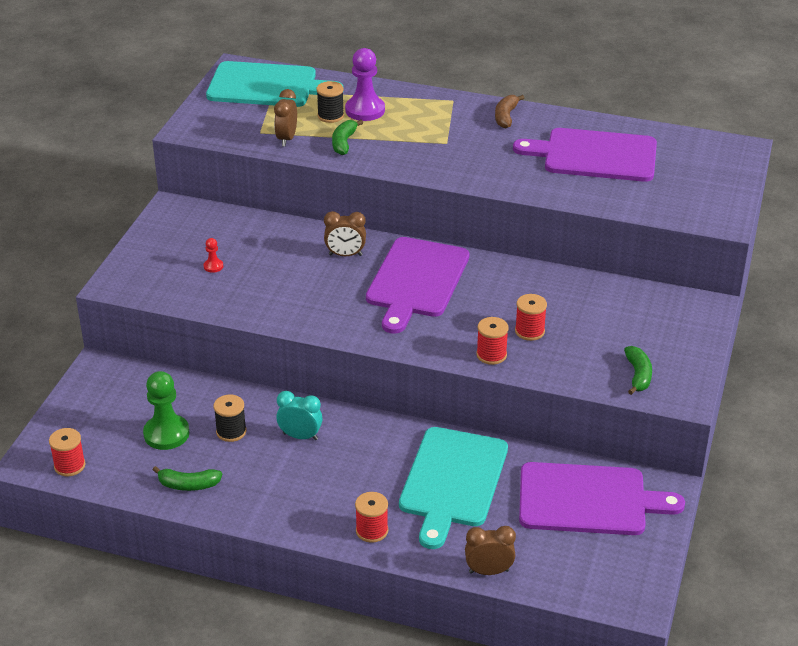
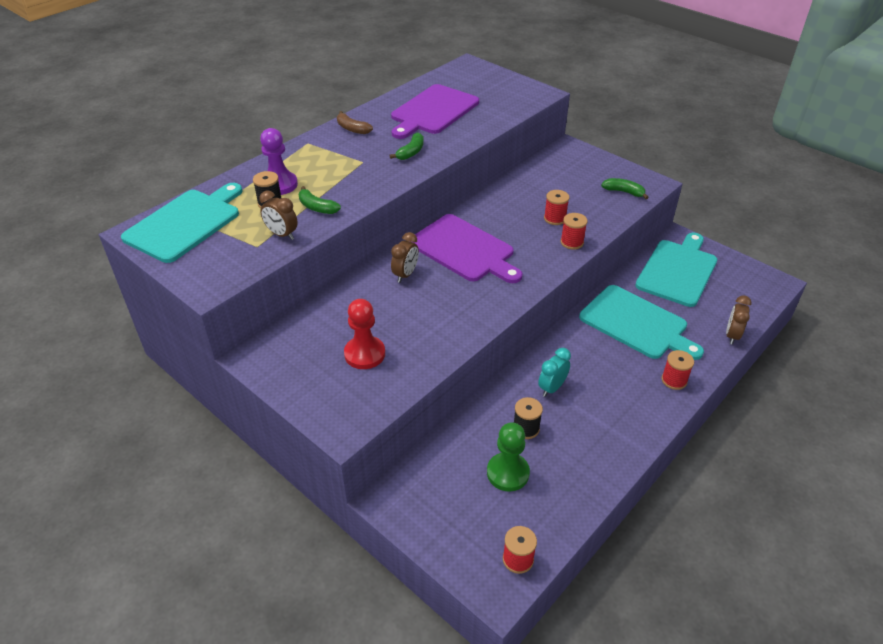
camera: 65 degrees left, 5 degrees up
(188, 485) = (581, 476): green banana -> green banana (411, 152)
(213, 266) = (364, 354): red pawn -> red pawn, size x2.16
(588, 500) = (678, 271): purple cutting board -> turquoise cutting board

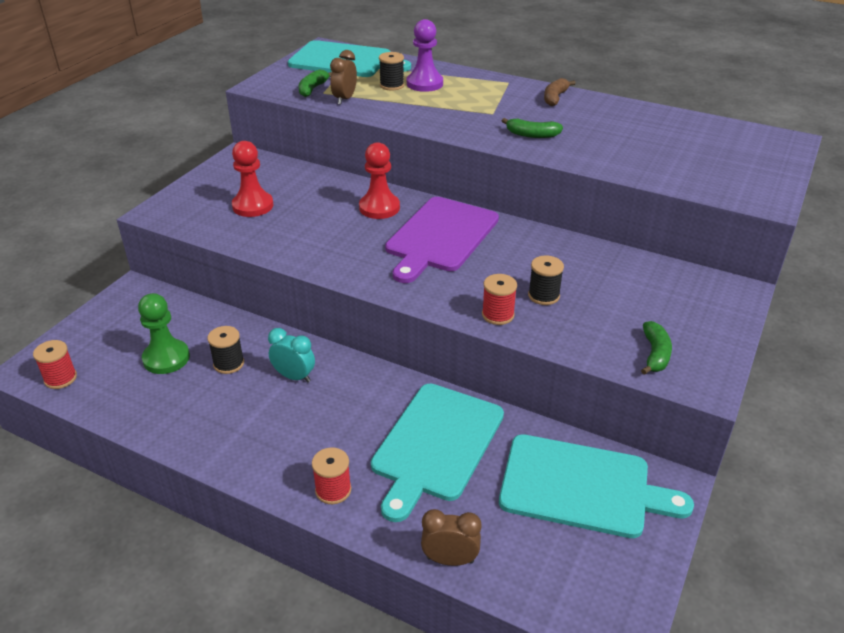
camera: 75 degrees right, 5 degrees down
(317, 207) = (396, 106): green banana -> green banana (313, 89)
(405, 274) = (379, 208): brown clock -> red pawn
(433, 111) = (636, 134): purple cutting board -> none
(555, 218) = (543, 295): red spool -> black spool

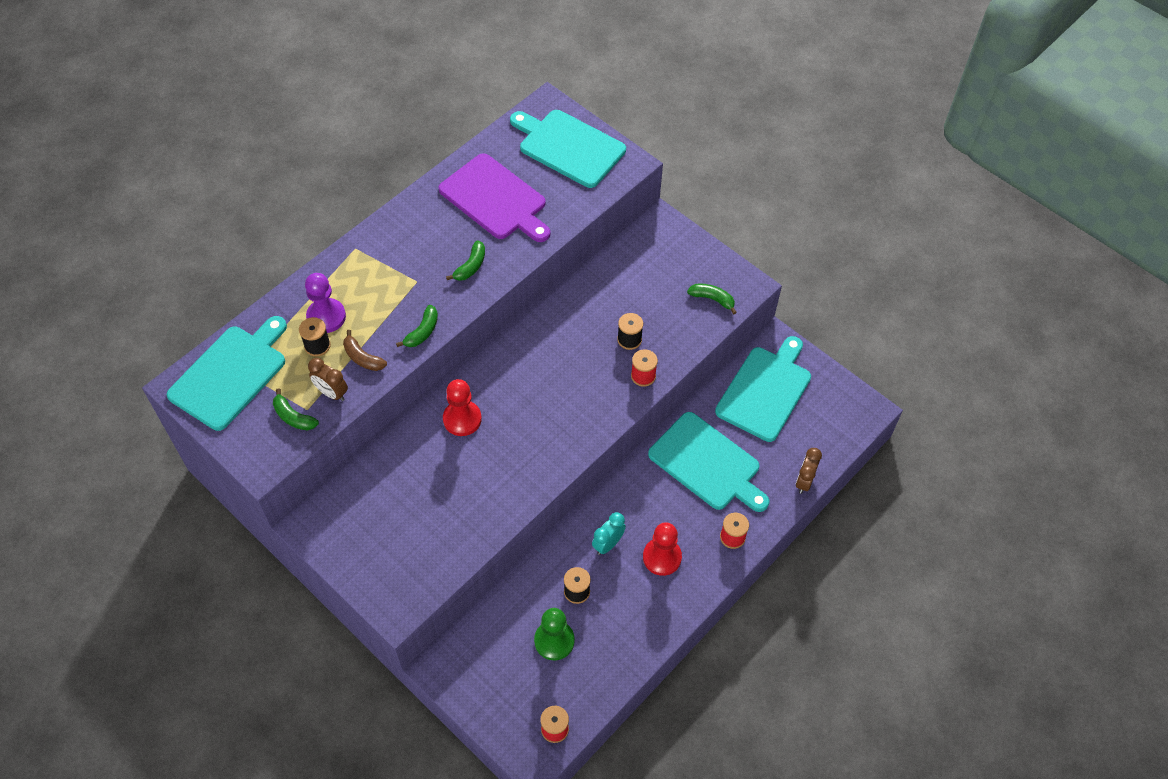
camera: 75 degrees left, 20 degrees up
(253, 206) = (418, 523): red pawn -> red pawn (662, 557)
(435, 125) = (422, 332): none -> green banana
(440, 237) = (526, 384): purple cutting board -> purple cutting board (495, 199)
(555, 98) = (405, 224): brown banana -> brown banana (362, 358)
(745, 161) = (569, 147): none -> turquoise cutting board

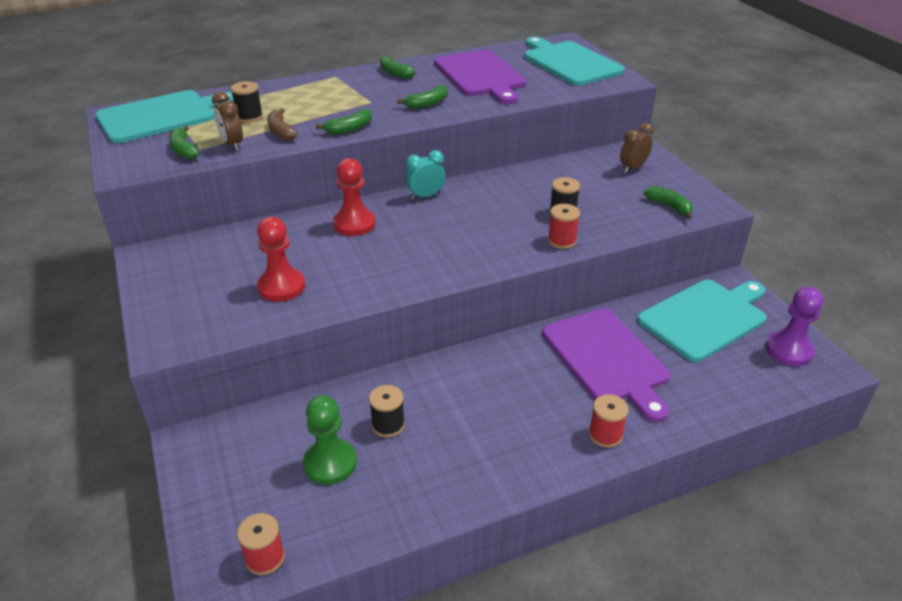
camera: 25 degrees right, 20 degrees down
(326, 317) = (274, 104): purple pawn -> purple pawn (789, 350)
(410, 222) = (395, 73): none -> green banana
(608, 544) = (451, 393): turquoise clock -> turquoise clock (425, 196)
(662, 557) = (507, 426): red pawn -> red pawn (281, 287)
(707, 464) = (606, 359): turquoise cutting board -> purple cutting board
(804, 481) = (722, 410): brown clock -> brown clock (633, 168)

